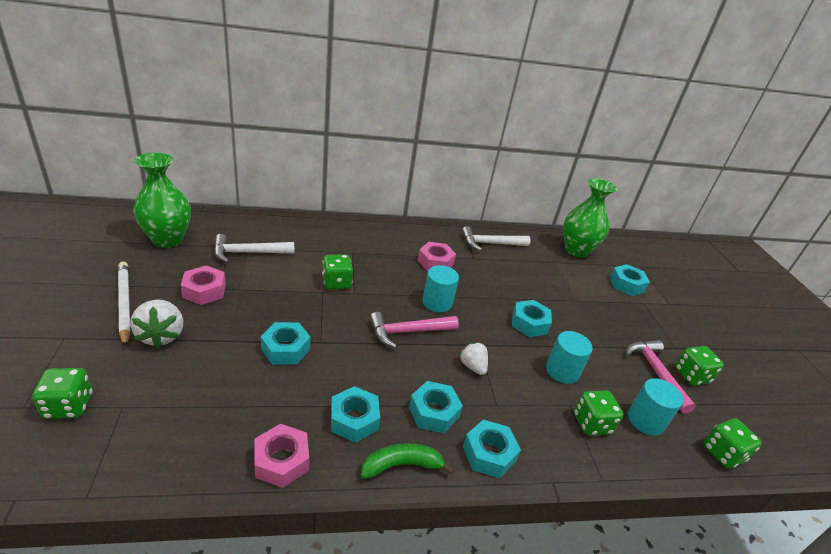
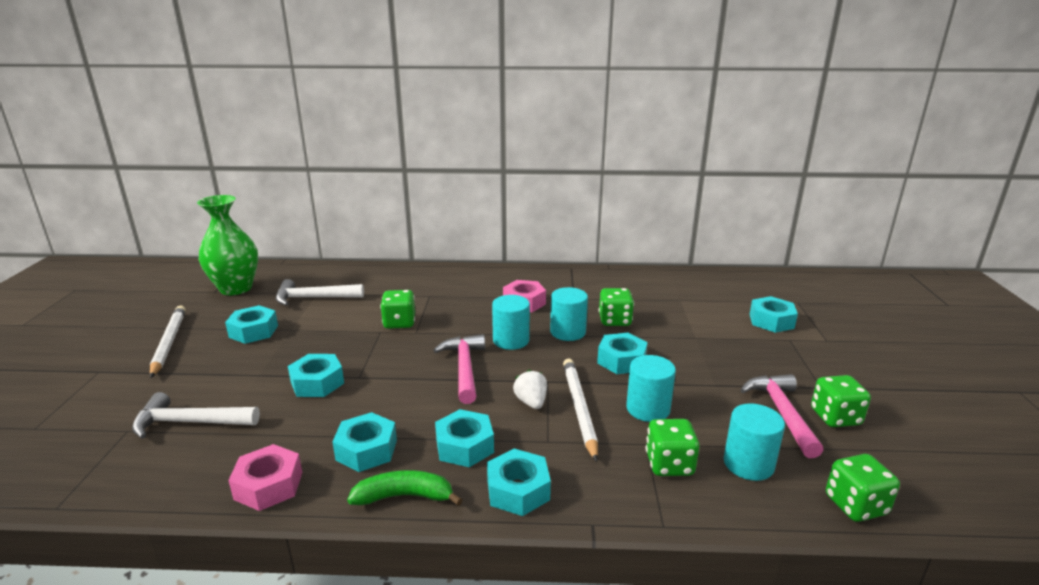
camera: 15 degrees right, 10 degrees down
(68, 406) = (76, 428): green dice -> green dice (615, 321)
(161, 335) = (193, 370): white strawberry -> none
(204, 291) = (253, 331): pink nut -> turquoise nut
(408, 332) = (464, 368): pink hammer -> pink hammer turned 90 degrees clockwise
(480, 294) = (568, 332): none -> turquoise cylinder
(490, 243) = (600, 284): white hammer -> white hammer (189, 422)
(511, 372) = (579, 408): none -> white pencil
(576, 250) = (712, 288): green vase -> none

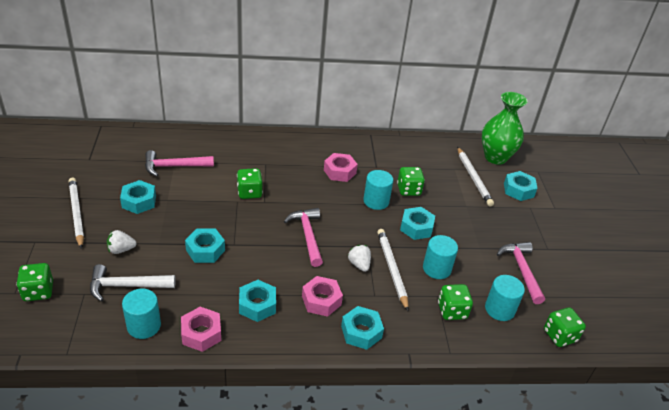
camera: 10 degrees left, 15 degrees up
(204, 381) = (121, 250): none -> white strawberry
(236, 288) = (106, 156): green vase -> green vase (495, 157)
(313, 298) = (174, 166): white hammer -> pink hammer
(404, 496) = (291, 338): green banana -> none
(464, 446) = (321, 300): turquoise nut -> pink nut
(511, 340) = (336, 209): turquoise cylinder -> turquoise cylinder (144, 326)
(706, 309) = (473, 178): none -> white pencil
(835, 417) = (554, 273): green dice -> green dice (38, 291)

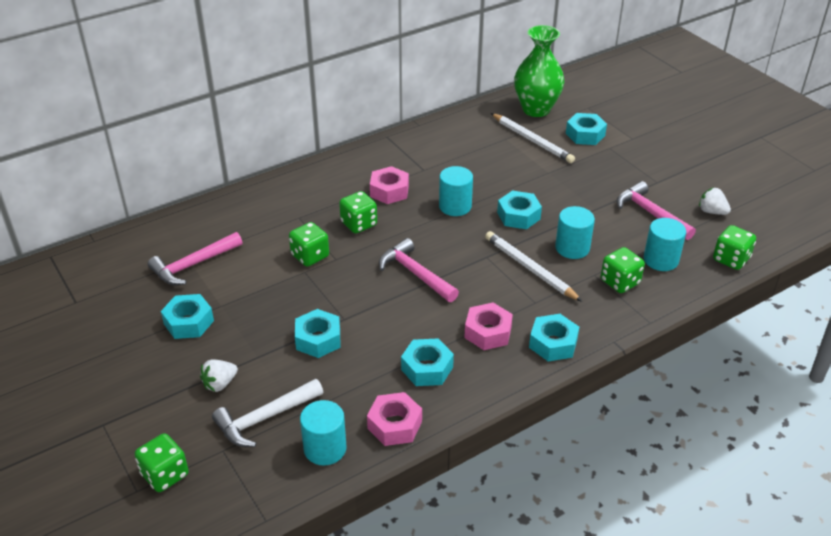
camera: 25 degrees left, 0 degrees up
(76, 213) = (123, 369): white pencil -> none
(359, 264) = (494, 279): white strawberry -> white strawberry (712, 211)
(408, 190) = (478, 180): green dice -> green dice (359, 224)

